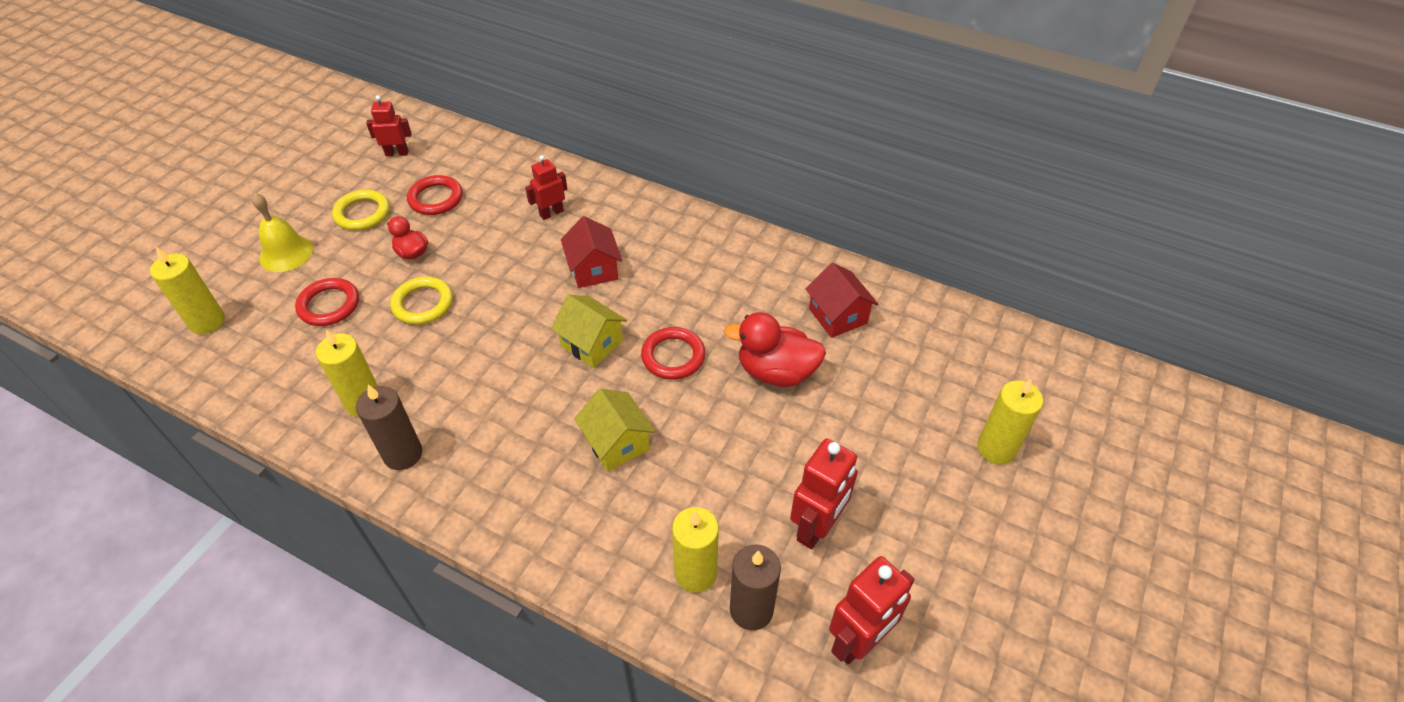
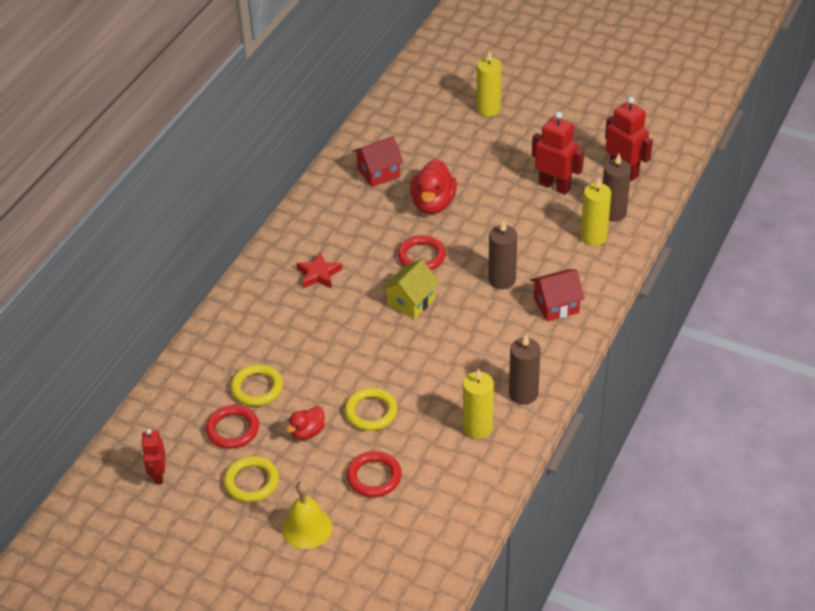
camera: 90 degrees left, 5 degrees down
(207, 321) = (396, 562): yellow candle -> none
(487, 214) = (257, 388): none -> yellow ring
(551, 213) = (258, 343): red robot -> none
(593, 269) = (330, 308): red house -> red house (556, 305)
(617, 443) = (502, 280): yellow house -> brown candle
(652, 260) = (319, 274): none -> red star

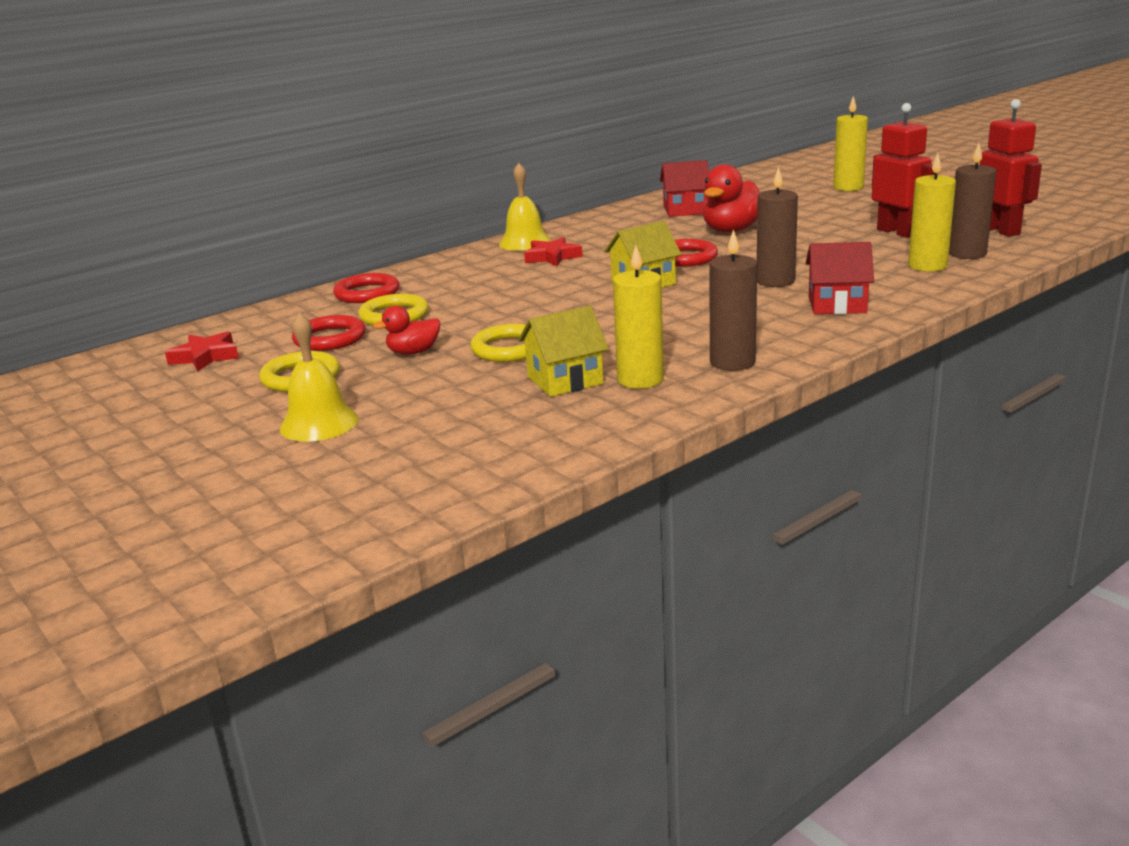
camera: 25 degrees right, 20 degrees down
(158, 475) = (206, 357): red robot -> red star
(281, 254) = (525, 242): none -> yellow bell
(374, 477) = (455, 397): red ring -> red ring (367, 293)
(431, 440) = (565, 380): none -> yellow house

